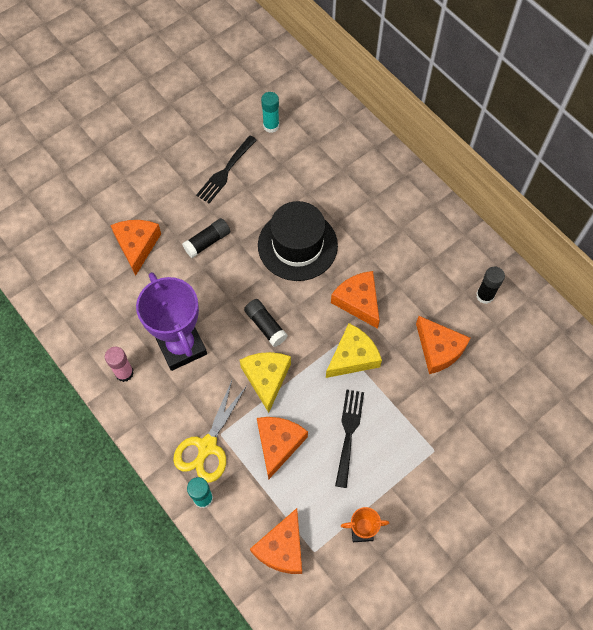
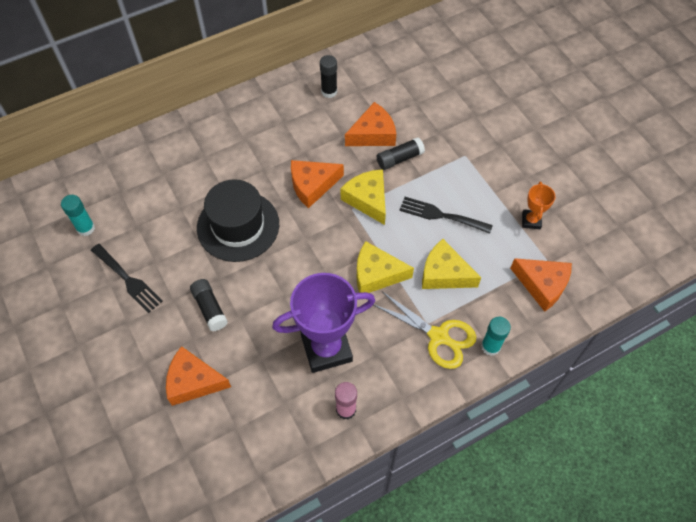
camera: 80 degrees left, 5 degrees down
(265, 326) = (320, 267): black glue stick -> black glue stick (399, 159)
(278, 444) = (444, 273): orange cheese -> yellow cheese

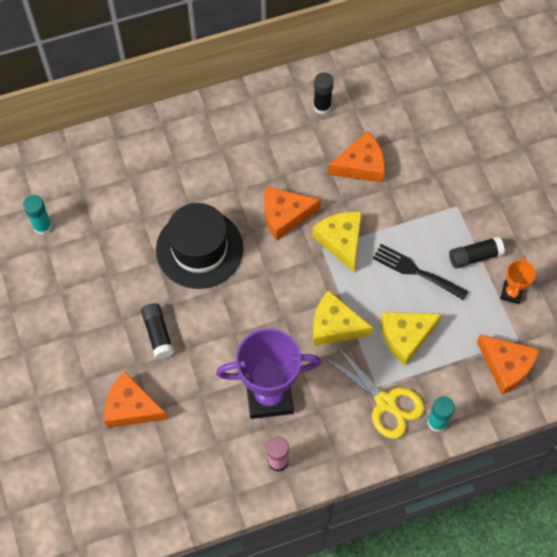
camera: 10 degrees right, 5 degrees up
(128, 280) = (79, 290): black fork -> none
(399, 159) = (384, 199): black glue stick -> black glue stick (474, 256)
(444, 273) = (406, 336): yellow cheese -> yellow cheese turned 60 degrees counterclockwise

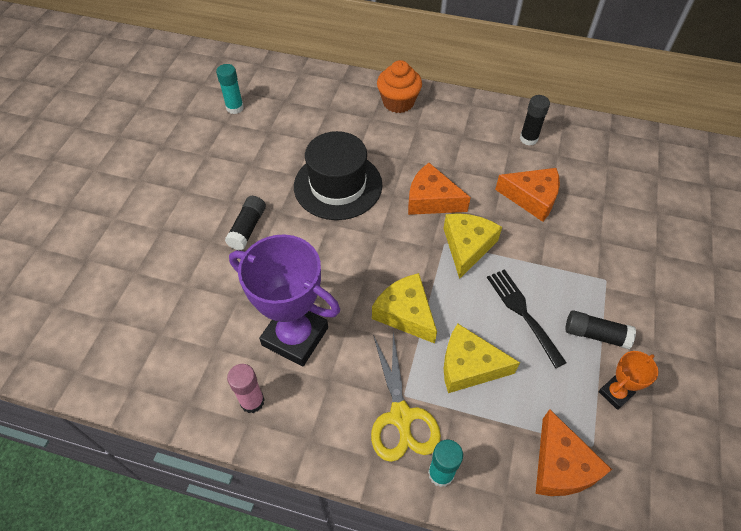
camera: 35 degrees right, 10 degrees down
(131, 407) = (174, 271): orange cheese -> none
(186, 132) = (398, 102): none -> orange cupcake

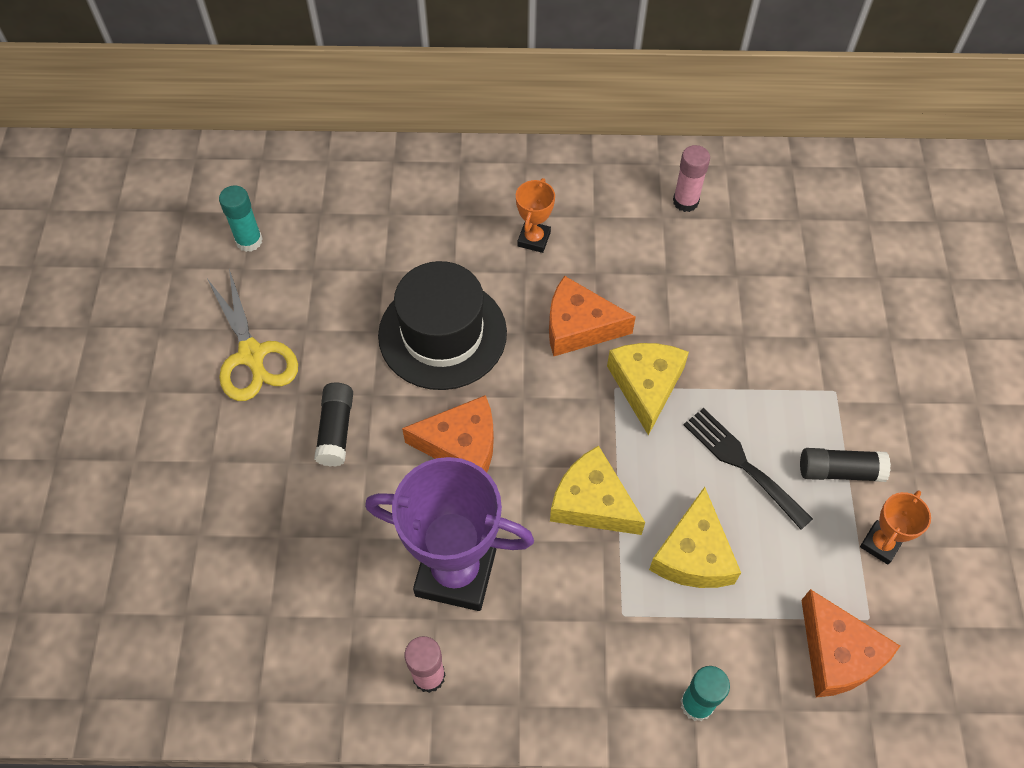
camera: 15 degrees left, 5 degrees up
(398, 102) = (488, 181): orange cupcake -> none
(401, 416) = (627, 644): yellow scissors -> yellow scissors (252, 355)
(417, 141) = (534, 239): none -> orange trophy
(469, 366) = (693, 554): yellow cheese -> yellow cheese turned 75 degrees counterclockwise
(528, 139) = (685, 201): black glue stick -> pink glue stick
(532, 198) = (713, 293): orange cheese -> orange cheese (461, 445)

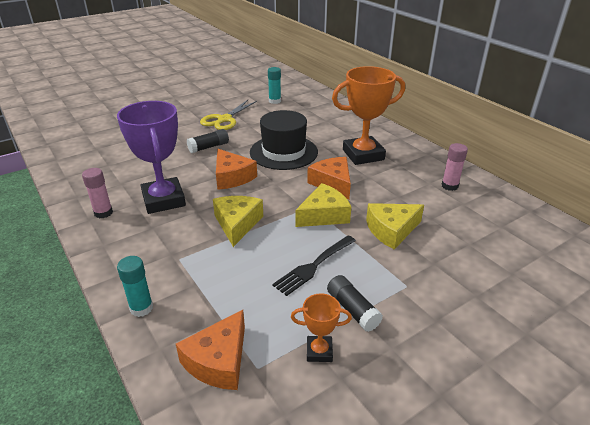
camera: 55 degrees right, 25 degrees down
(534, 239) = (363, 155): orange trophy -> orange trophy, size x2.11
(693, 554) = (237, 270): yellow cheese -> yellow cheese (391, 230)
(742, 464) = (313, 266): black fork -> black fork turned 150 degrees counterclockwise

